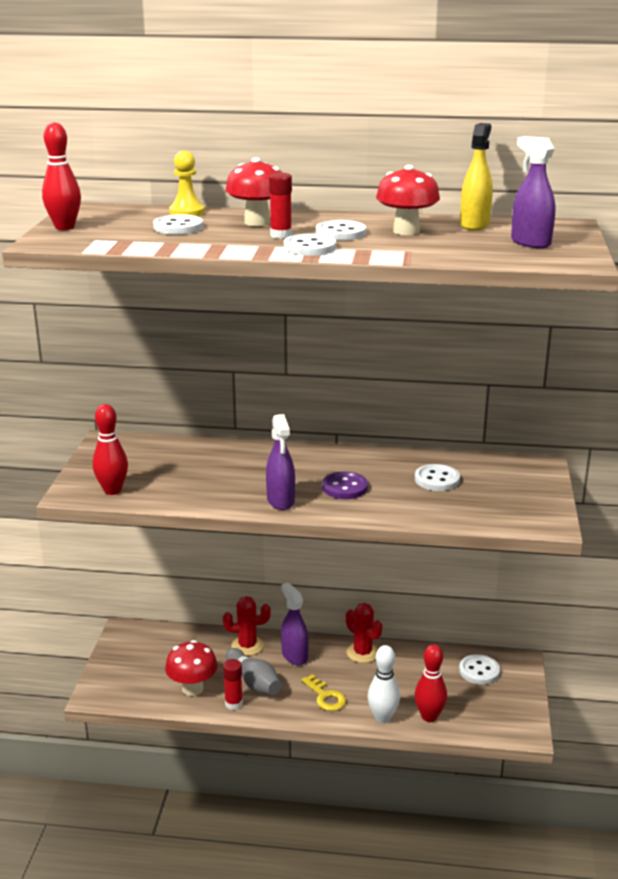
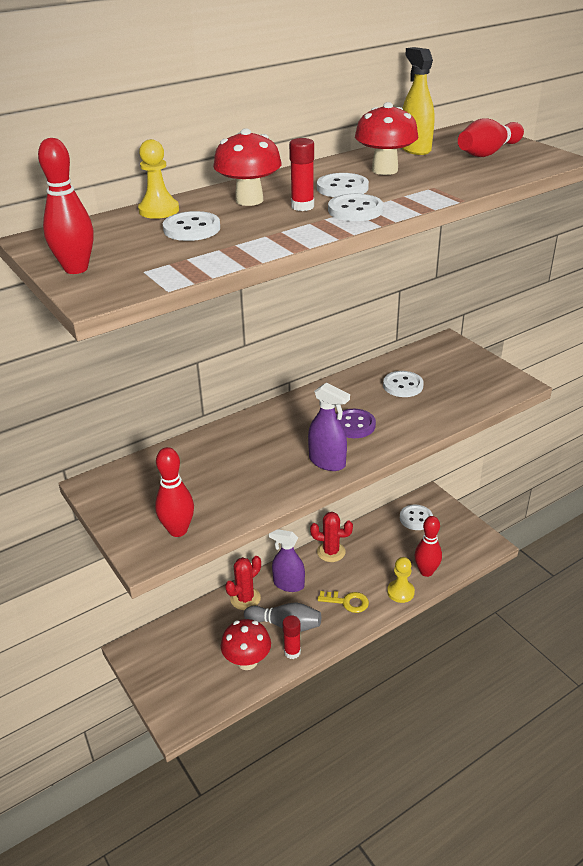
camera: 40 degrees left, 10 degrees up
(382, 717) = (400, 592): white bowling pin -> yellow pawn
(530, 243) = (488, 153): purple spray bottle -> red bowling pin

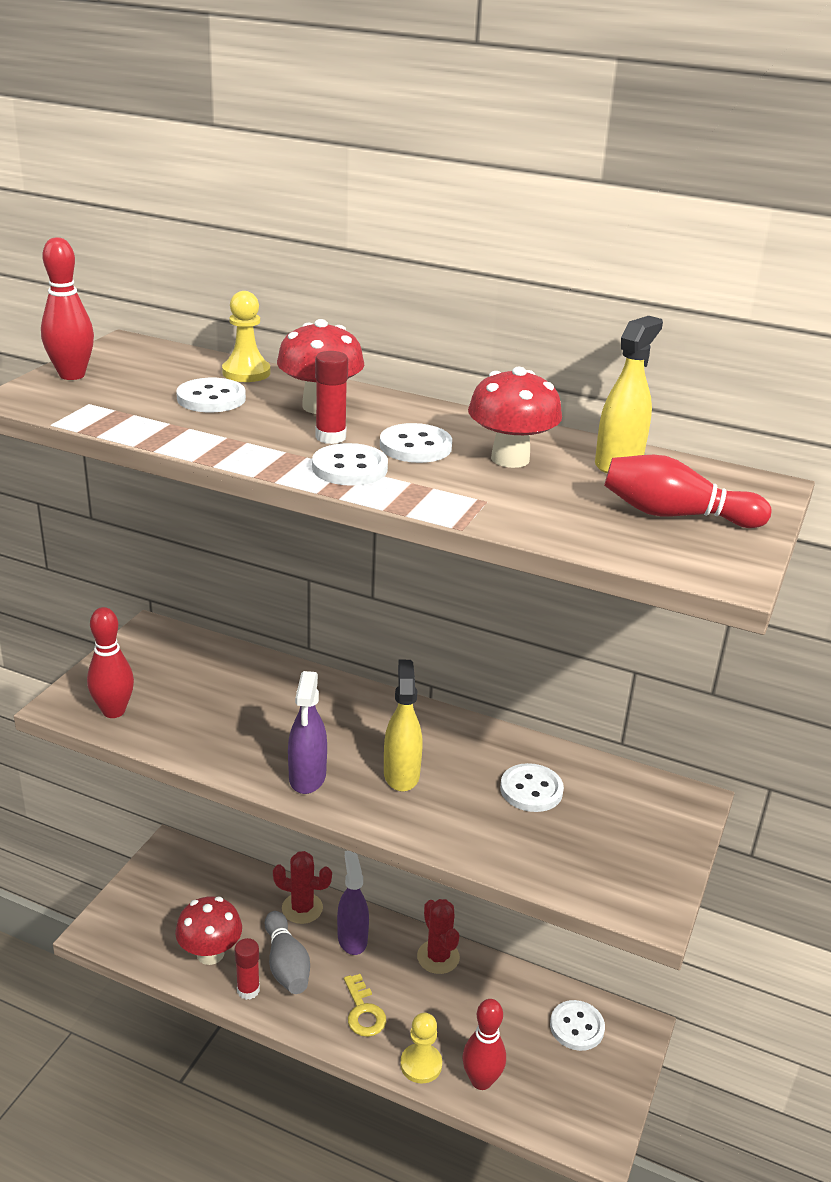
camera: 55 degrees right, 5 degrees down
(354, 425) = (401, 774): purple button -> yellow spray bottle

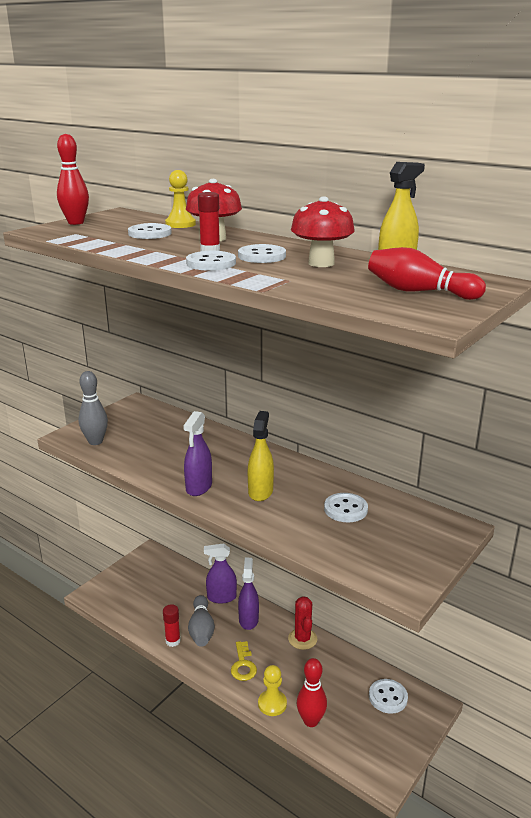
camera: 15 degrees right, 5 degrees down
(113, 711) = (95, 441): red bowling pin -> grey bowling pin
(210, 953) = (156, 616): red mushroom -> none
(302, 908) = (221, 597): red cactus -> purple spray bottle

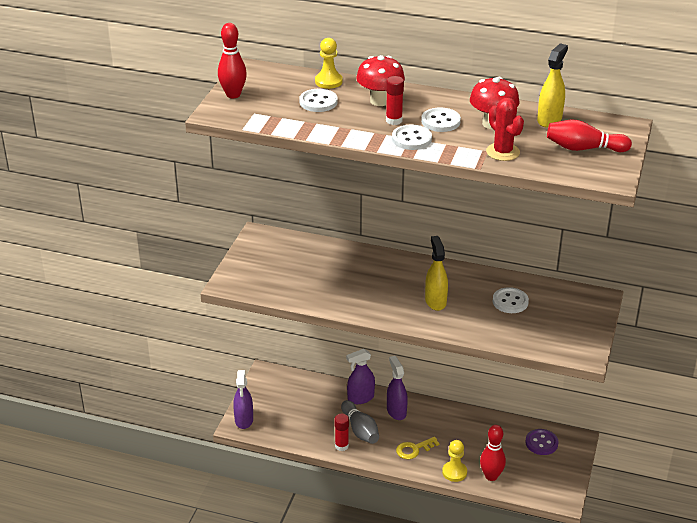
camera: 20 degrees left, 10 degrees up
(95, 441) = (258, 284): grey bowling pin -> none
(199, 487) = (383, 309): purple spray bottle -> purple spray bottle (244, 420)
(243, 665) = (414, 449): yellow key -> yellow key turned 90 degrees clockwise
(302, 639) = (451, 415): red cactus -> red cactus (502, 152)
(388, 697) = (541, 443): white button -> purple button

